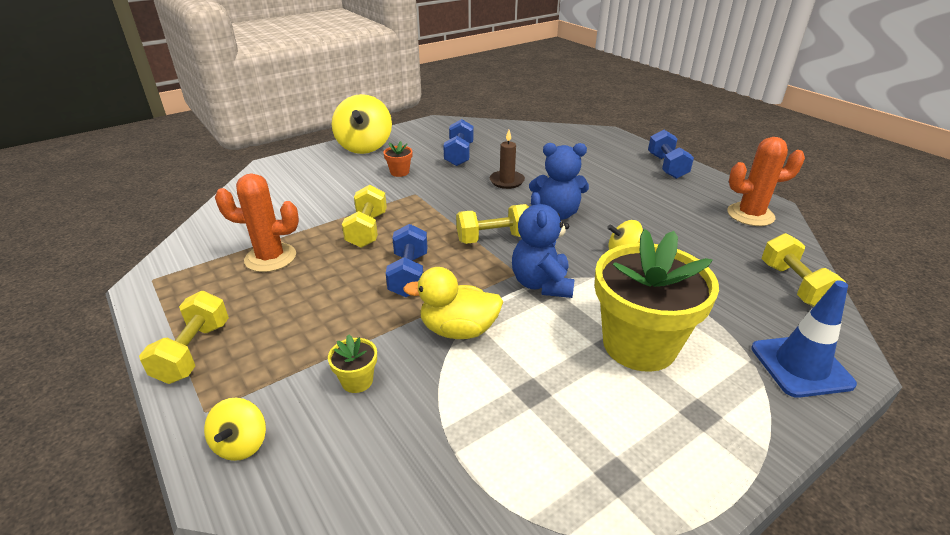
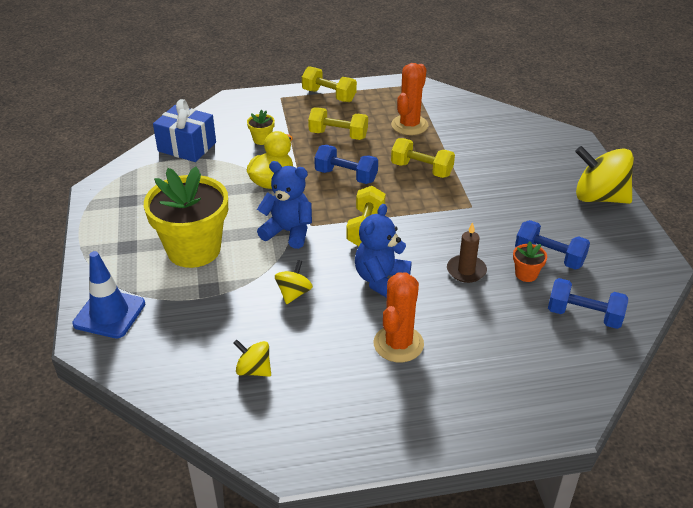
camera: 115 degrees right, 5 degrees up
(241, 444) = (250, 105): yellow spinning top -> yellow spinning top (254, 370)
(399, 172) = (523, 207): orange flower pot -> orange flower pot (526, 274)
(422, 474) = (187, 147): none -> blue gift
(667, 166) = (433, 425): blue dumbbell -> blue dumbbell (584, 316)
(750, 215) = (284, 428): orange cactus -> orange cactus (398, 344)
(794, 285) = (170, 375): yellow dumbbell -> yellow dumbbell (338, 135)

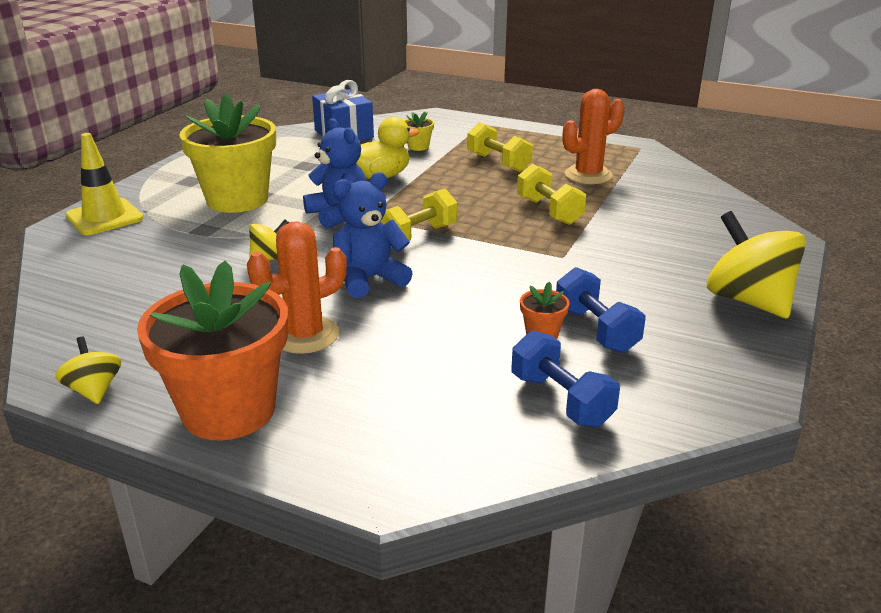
camera: 35 degrees right, 10 degrees down
(109, 314) = (104, 217): blue traffic cone -> yellow traffic cone
(254, 370) = (145, 299): yellow spinning top -> yellow spinning top (94, 390)
(329, 95) = (533, 134): yellow dumbbell -> none
(346, 176) = (459, 193): blue dumbbell -> none
(426, 421) = (229, 410): none -> orange flower pot
(466, 270) = (473, 305): brown candle -> none

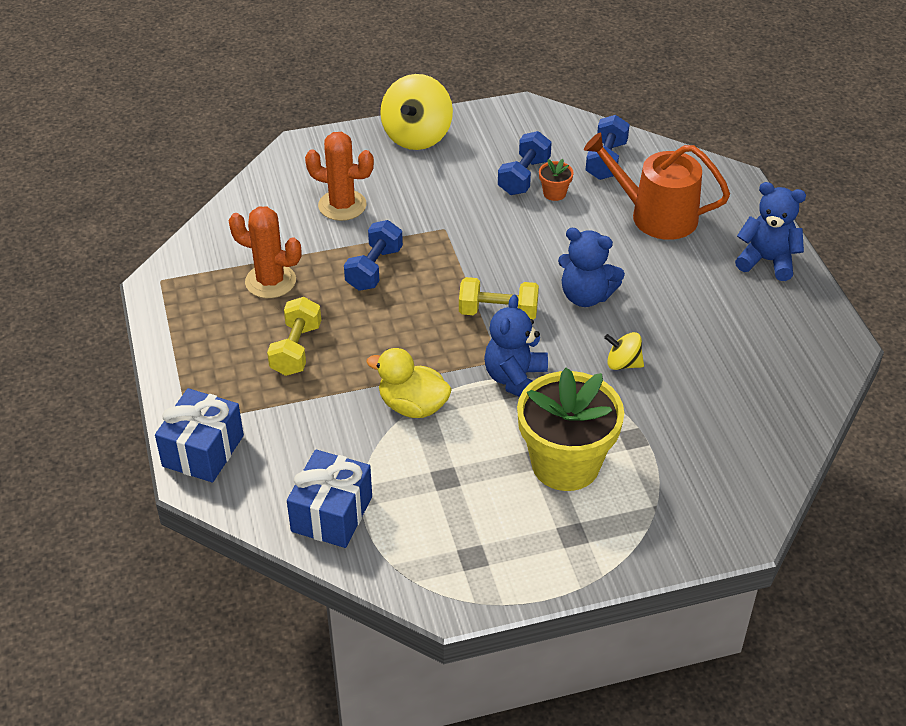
camera: 130 degrees left, 15 degrees up
(94, 390) = (827, 322): yellow spinning top -> none
(104, 217) = (696, 523): yellow traffic cone -> none
(229, 410) = (767, 261): orange flower pot -> blue teddy bear
(305, 335) = (677, 280): orange cactus -> orange cactus (342, 205)
(414, 378) = (655, 215): none -> orange watering can
(418, 146) = (309, 429): yellow flower pot -> none
(452, 121) = (203, 451): none -> blue gift
(549, 211) = (374, 269): yellow dumbbell -> blue dumbbell

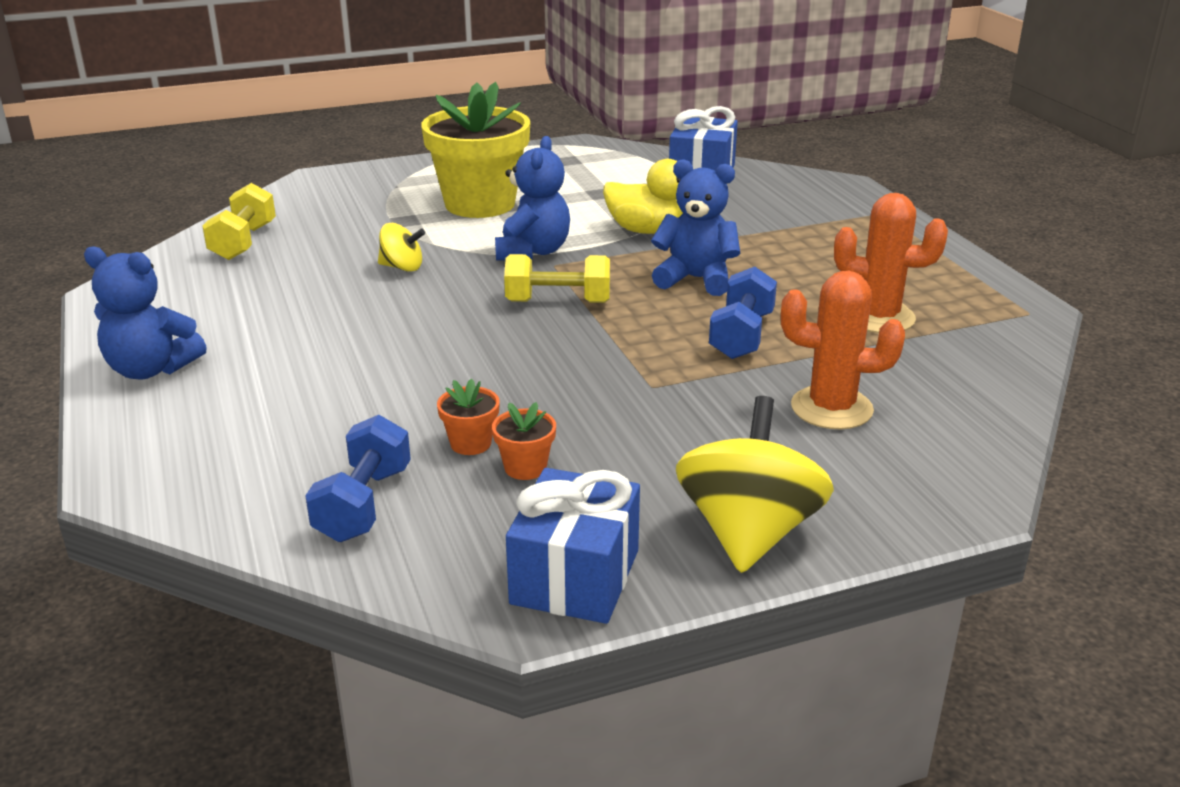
camera: 175 degrees right, 15 degrees down
(203, 451) = (849, 198): blue gift -> blue gift (575, 577)
(296, 349) = (801, 262): yellow dumbbell -> yellow dumbbell (243, 242)
(524, 176) = (525, 467): blue dumbbell -> orange flower pot
(586, 296) = (437, 321): blue teddy bear -> blue teddy bear (696, 279)
(655, 215) = (301, 419): orange watering can -> none

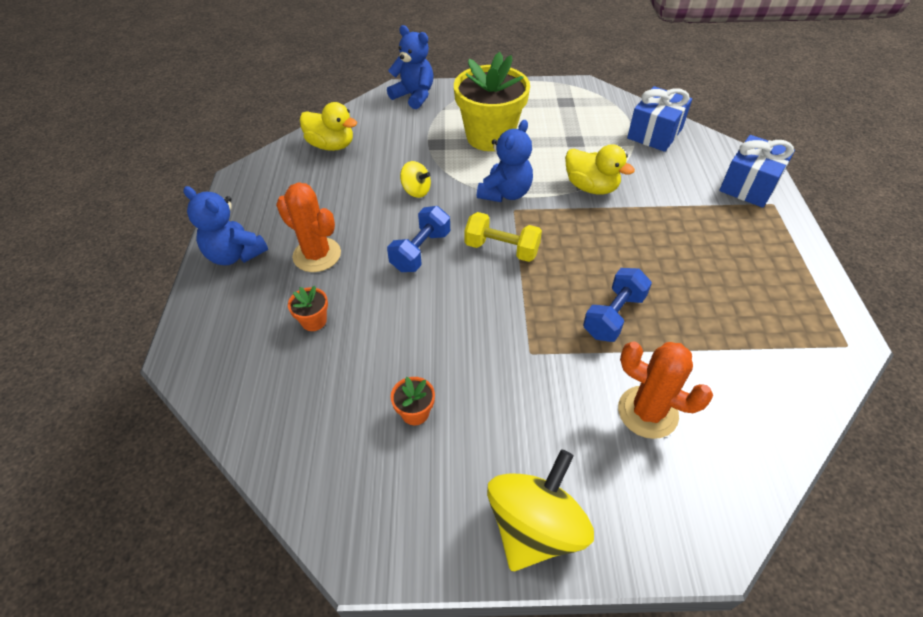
camera: 20 degrees right, 20 degrees up
(243, 242) = (331, 145): yellow dumbbell -> yellow duck
(363, 504) = (304, 418): blue dumbbell -> blue dumbbell (420, 251)
(470, 443) = (390, 378): orange flower pot -> orange flower pot (314, 321)
(575, 577) = (403, 532): blue gift -> blue gift (749, 185)
(696, 279) = (605, 247): blue teddy bear -> blue teddy bear (414, 96)
(878, 317) = (724, 321): orange cactus -> orange cactus (317, 255)

